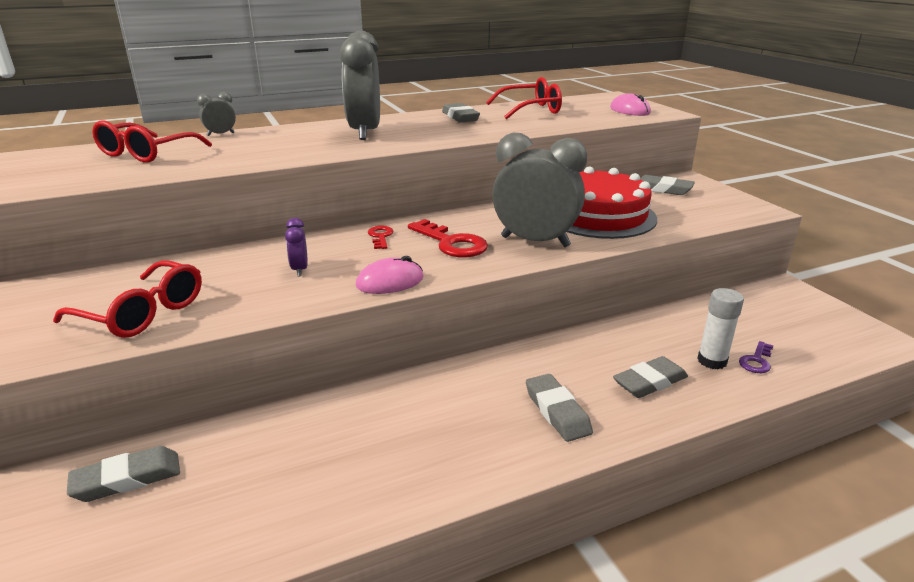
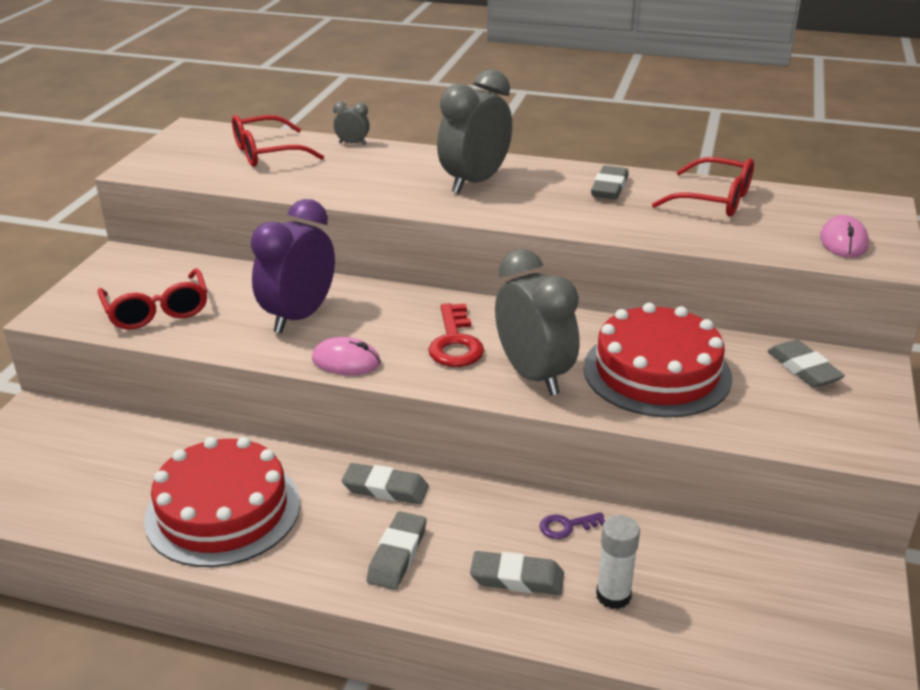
camera: 40 degrees right, 5 degrees up
(127, 479) = (81, 437): grey eraser -> grey eraser (385, 489)
(300, 270) = (299, 317): purple clock -> purple clock, size x2.30
(373, 459) = (223, 510): none -> red cake
(380, 236) = (406, 308): red key -> none
(756, 361) = (661, 623): purple key -> purple key (566, 526)

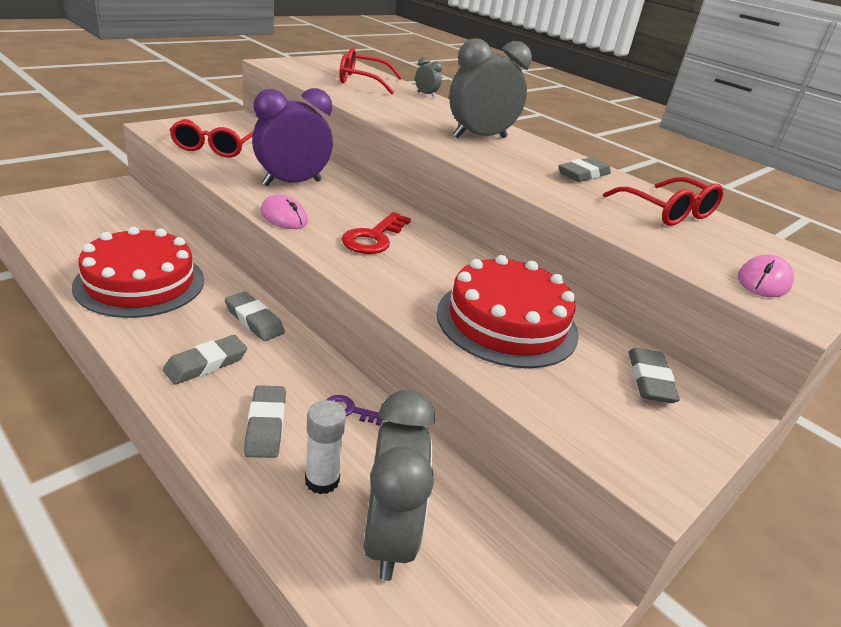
camera: 25 degrees right, 0 degrees up
(517, 578) = (265, 425): grey eraser -> grey eraser turned 45 degrees clockwise
(534, 375) = (403, 281): grey clock -> grey clock (389, 537)

